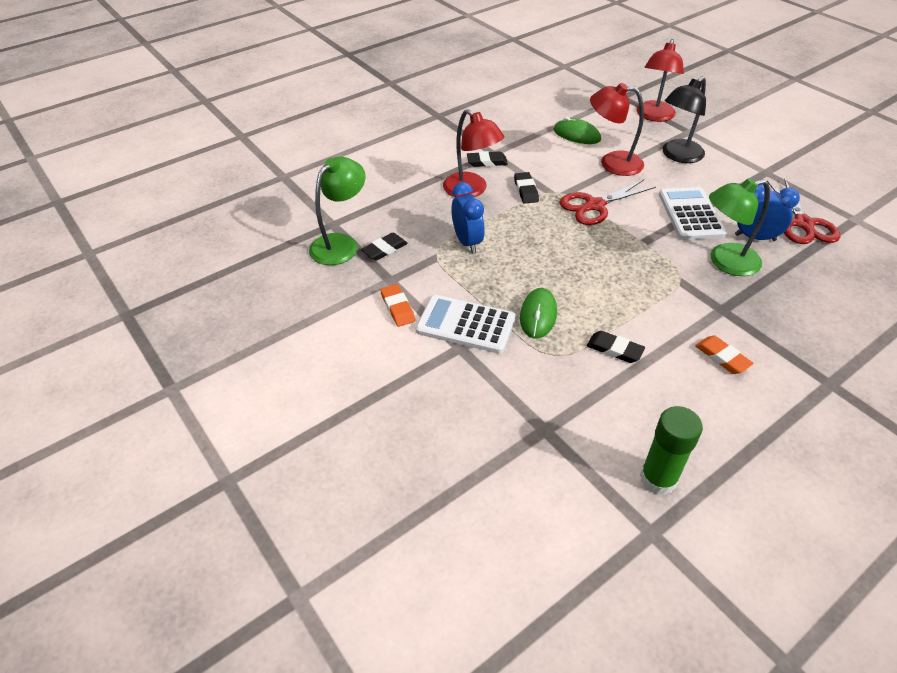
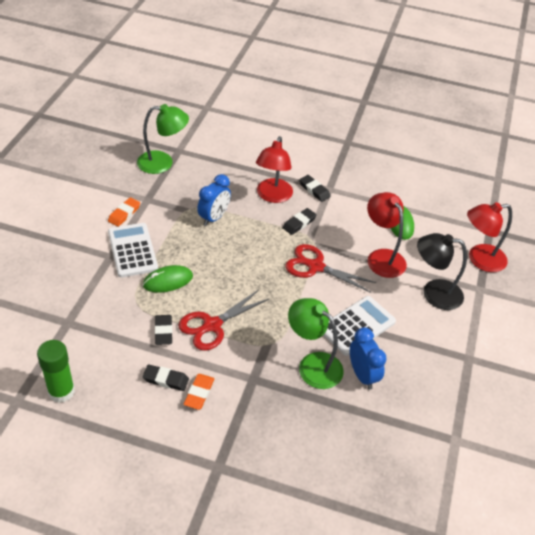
camera: 50 degrees right, 0 degrees up
(384, 249) = (173, 184): black eraser -> black eraser (166, 380)
(803, 224) = (412, 403): red scissors -> red scissors (212, 325)

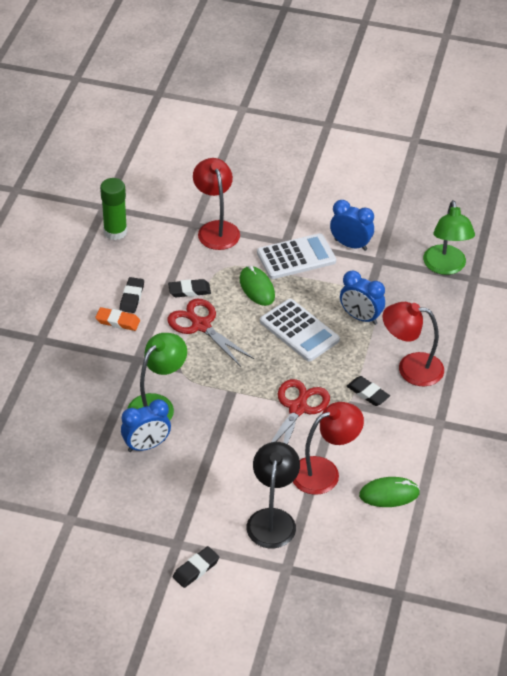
camera: 90 degrees right, 0 degrees up
(124, 214) = (350, 245): orange eraser -> blue clock
(314, 190) = (432, 408): black eraser -> black eraser (196, 569)
(357, 326) = (213, 443): white calculator -> white calculator (299, 331)
(479, 259) = (338, 574): red lamp -> red lamp (216, 229)

